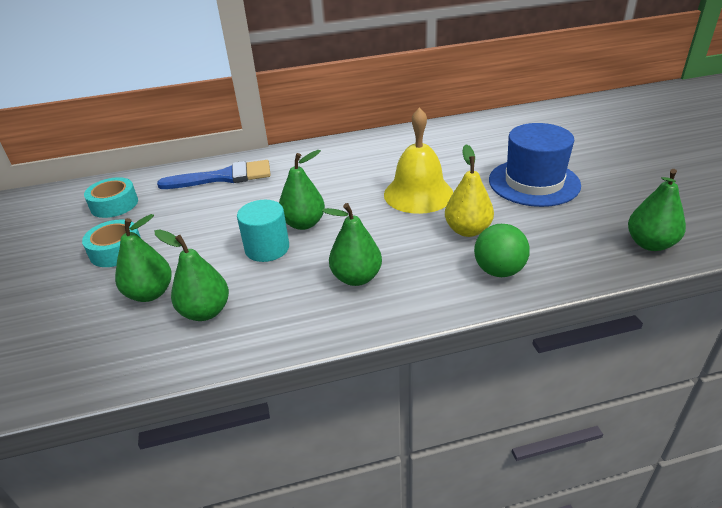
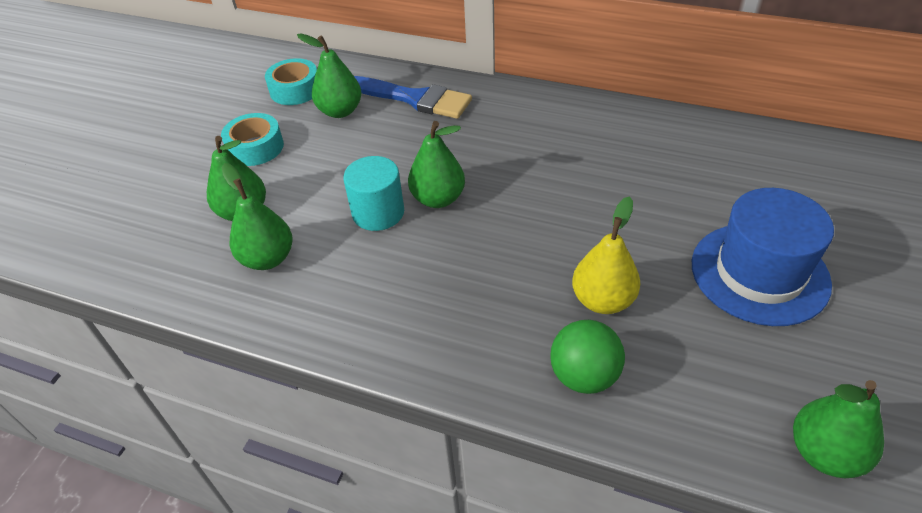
camera: 35 degrees right, 10 degrees up
(356, 278) = (427, 297): green pear -> green pear (340, 111)
(418, 194) = (595, 219): yellow bell -> none

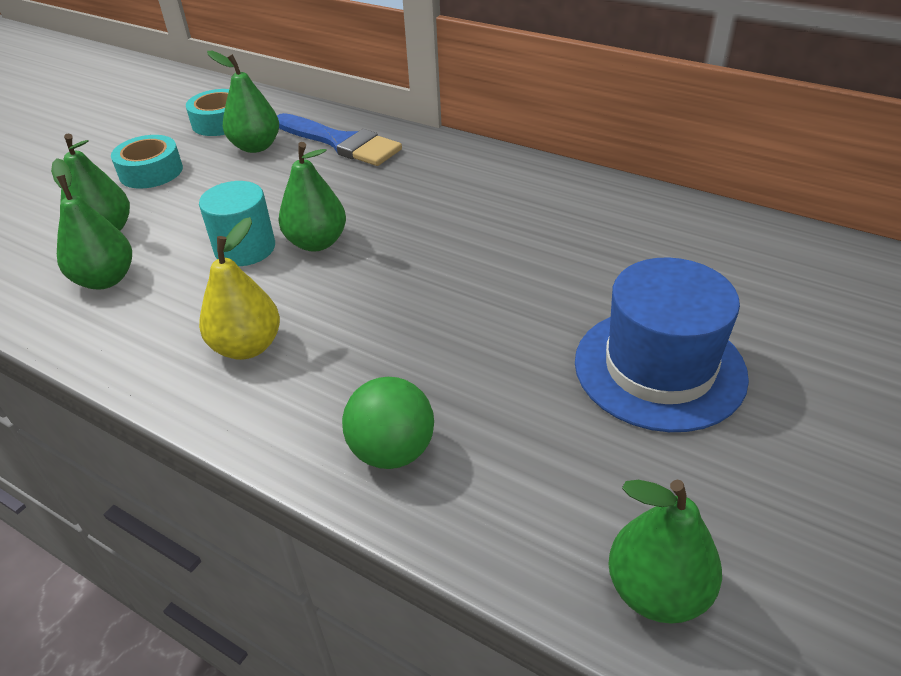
camera: 10 degrees right, 5 degrees down
(603, 300) = (453, 371): yellow pear -> yellow pear (247, 346)

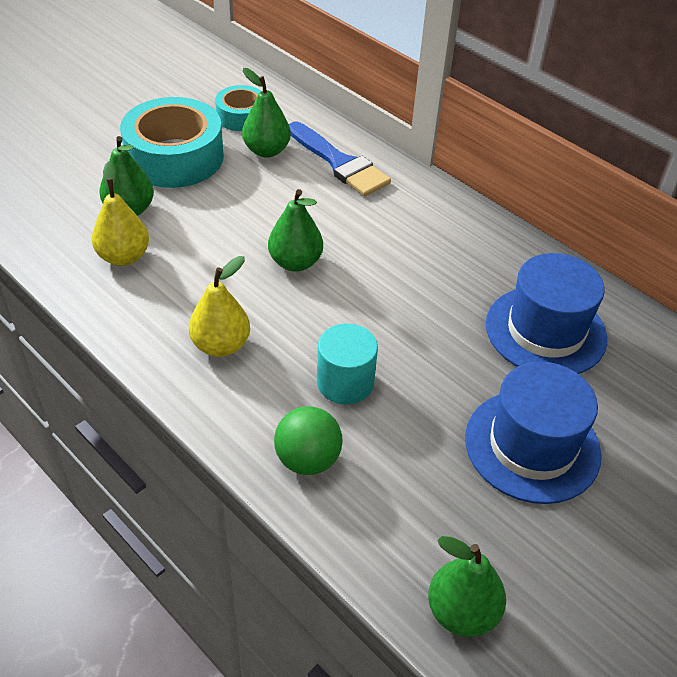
camera: 10 degrees right, 5 degrees up
(106, 279) = (124, 257): green pear -> yellow pear
(151, 172) = (175, 157): turquoise tape -> turquoise tape, size x1.82
(245, 248) = (237, 254): turquoise cylinder -> turquoise cylinder (345, 382)
(623, 249) = (545, 331): none -> blue hat

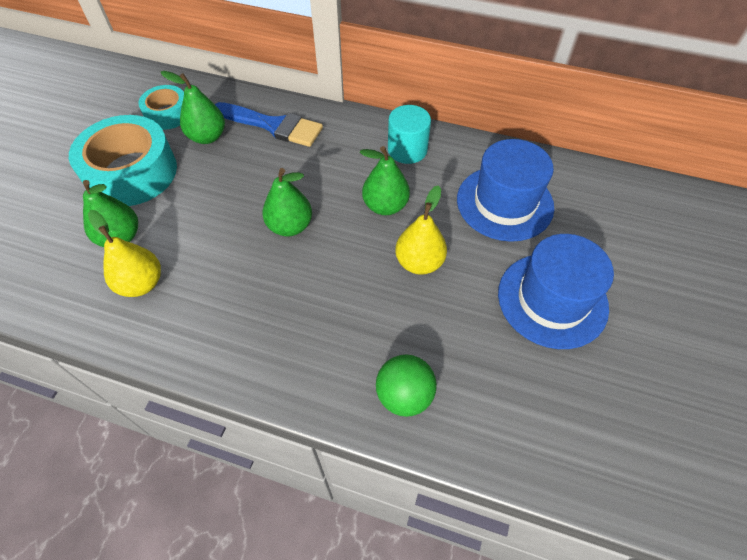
camera: 25 degrees left, 10 degrees up
(221, 345) = (274, 327): yellow pear -> yellow pear (419, 262)
(345, 382) = (391, 313): turquoise cylinder -> turquoise cylinder (407, 150)
(462, 612) = (590, 463): green pear -> green pear (385, 206)

